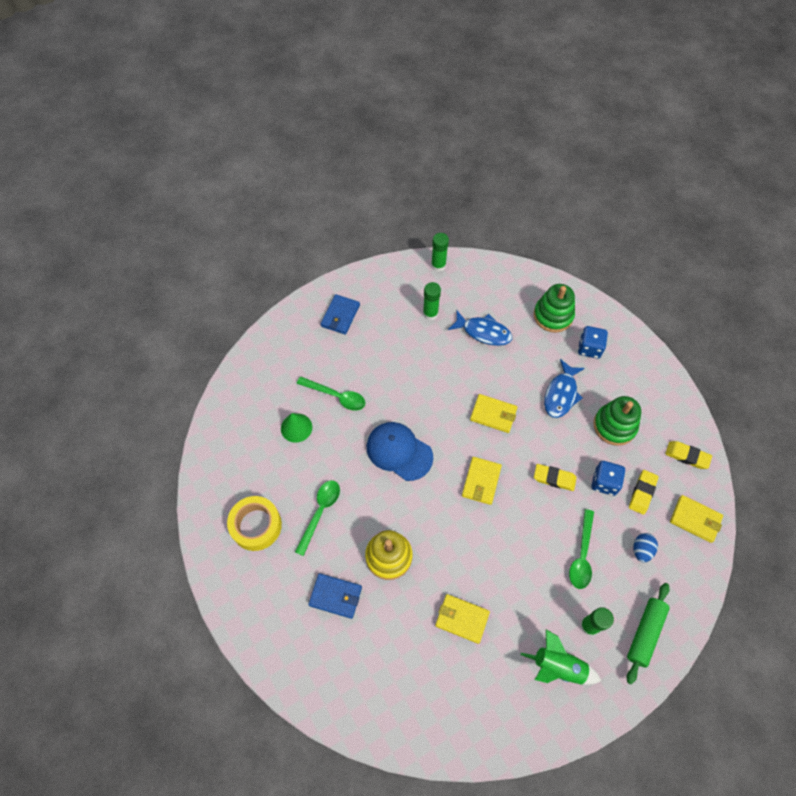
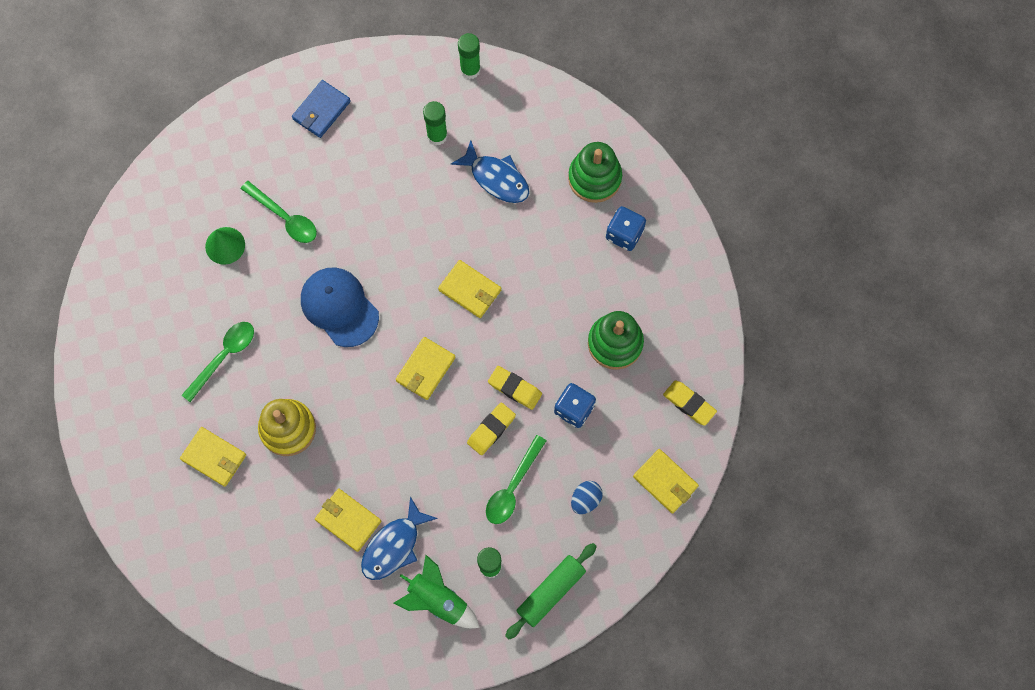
camera: 15 degrees right, 10 degrees up
(256, 525) = (146, 353): yellow tape -> none
(335, 596) = (214, 457): blue wallet -> yellow wallet
(561, 394) = (564, 286): blue fish -> blue fish (394, 546)
(642, 493) = (614, 434): yellow eraser -> yellow eraser (491, 430)

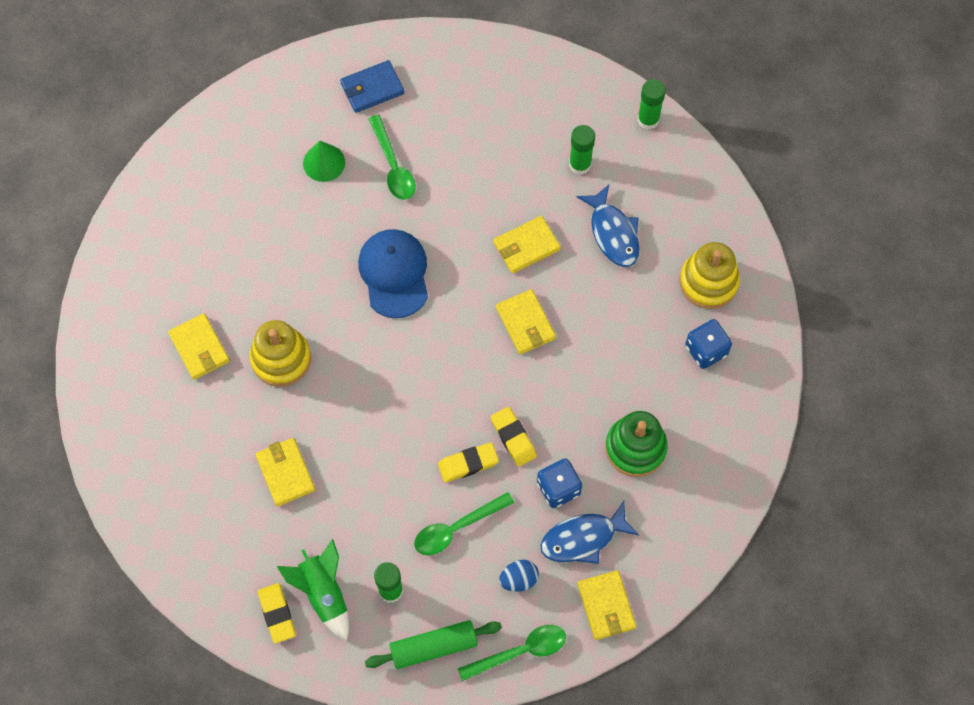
camera: 30 degrees right, 5 degrees down
(224, 357) = (263, 262): green spoon -> green spoon (520, 652)
(321, 110) = (485, 86): blue wallet -> blue wallet (372, 88)
(394, 546) = (313, 520): blue fish -> blue fish (583, 538)
(425, 369) = (440, 374): yellow wallet -> yellow wallet (526, 246)
(594, 178) = (708, 282): green stacking toy -> yellow stacking toy
(689, 404) = (674, 545): yellow eraser -> yellow eraser (277, 614)

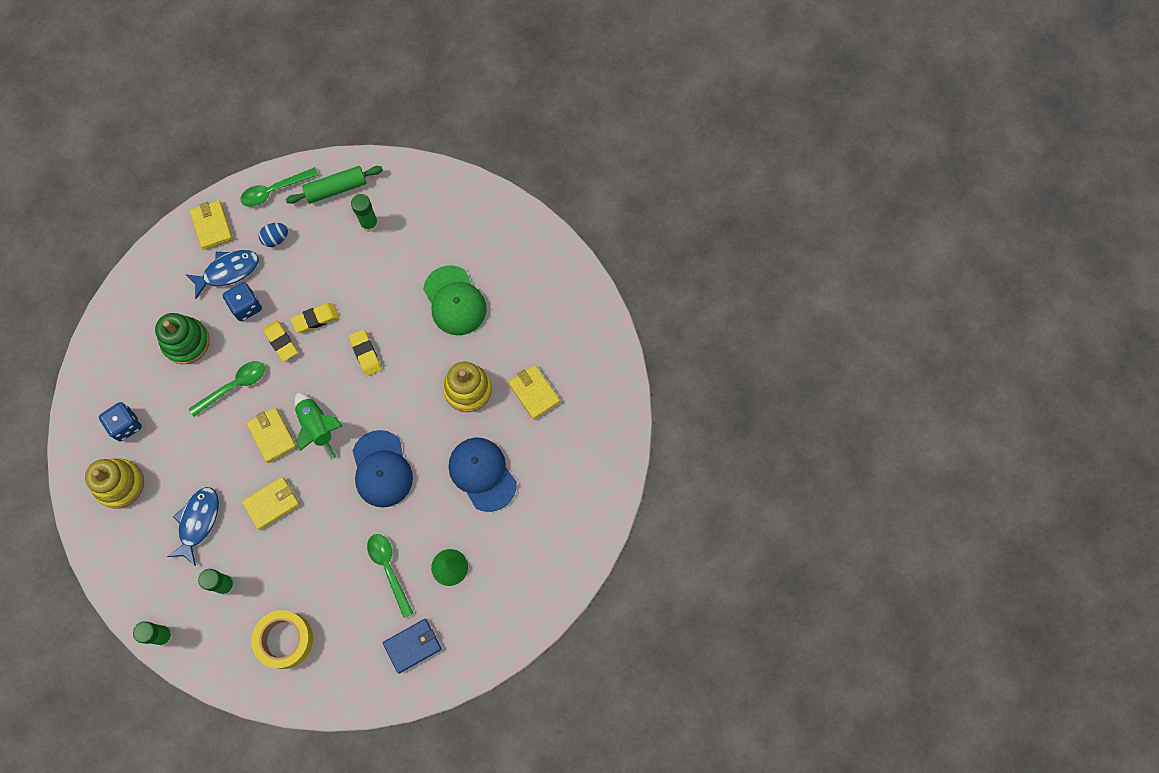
camera: 175 degrees right, 5 degrees up
(274, 259) = (482, 474): none -> blue cap
(277, 614) = (450, 201): yellow eraser -> yellow eraser (365, 354)
(285, 473) = (454, 301): yellow wallet -> green cap
(323, 593) = (418, 218): green rocket -> green rocket (317, 426)
(456, 528) = (323, 271): green spoon -> green spoon (234, 386)
(513, 105) = (285, 640): none -> yellow tape
(613, 233) = (198, 522): blue fish -> blue fish turned 45 degrees clockwise

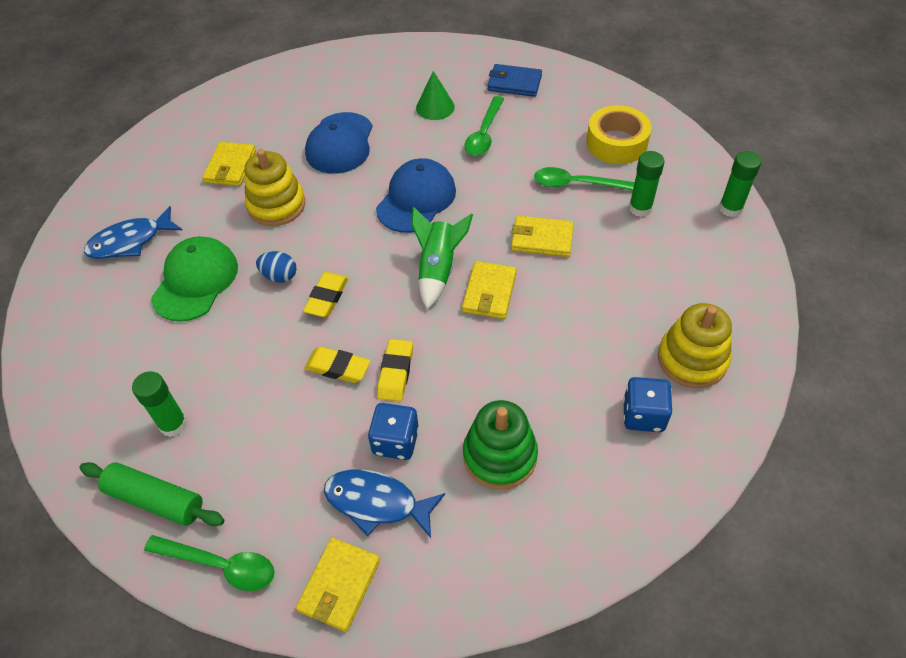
camera: 135 degrees left, 20 degrees down
(198, 522) = (628, 271): blue fish -> blue fish (130, 242)
(234, 386) = (487, 366): green spoon -> green spoon (576, 184)
(276, 239) = (284, 496): blue egg -> blue egg (279, 276)

